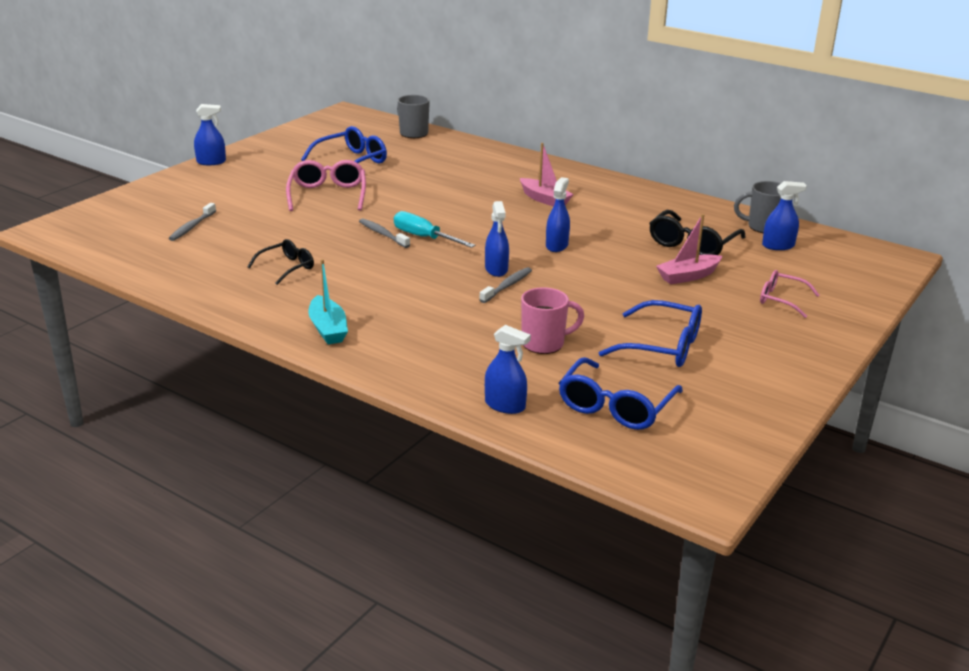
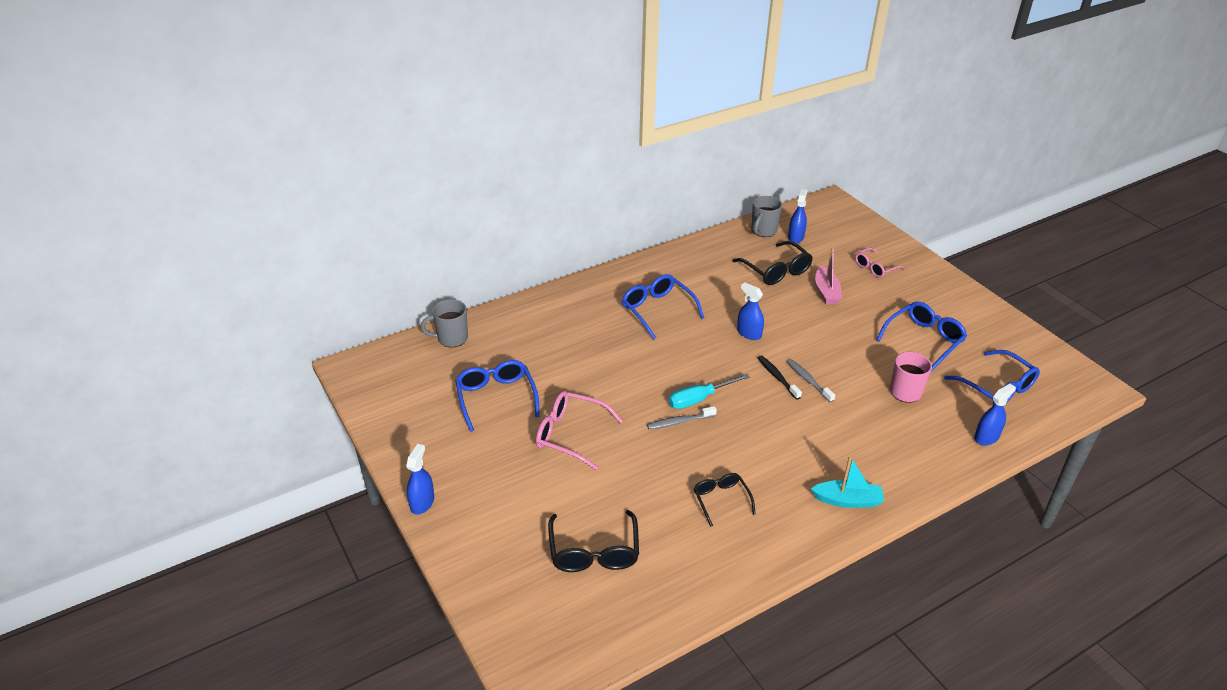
camera: 65 degrees left, 10 degrees up
(192, 227) = (594, 551): grey toothbrush -> black glasses
(496, 269) = (777, 377): blue spray bottle -> black toothbrush
(544, 199) = (658, 310): pink boat -> blue glasses

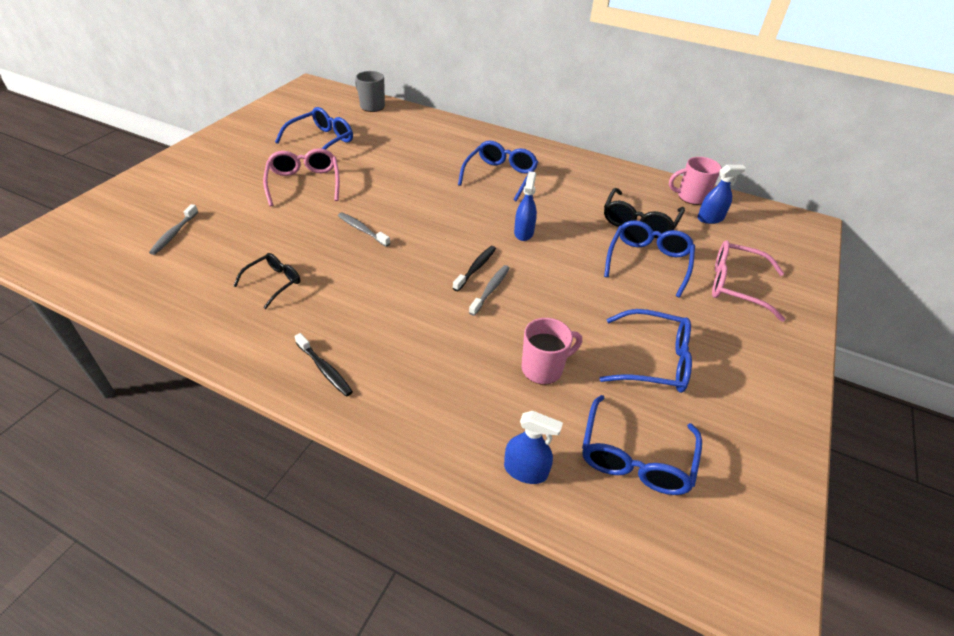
camera: 55 degrees right, 5 degrees up
(422, 503) = (190, 149): blue spray bottle -> none
(594, 551) = (174, 234): black glasses -> grey toothbrush
(699, 399) = (402, 231): turquoise screwdriver -> none
(763, 231) = (691, 197): grey mug -> pink mug
(826, 291) = (648, 262): pink boat -> blue glasses
(847, 500) = (325, 369): turquoise boat -> black toothbrush
(875, 267) = (737, 286): pink glasses -> pink glasses, size x1.58

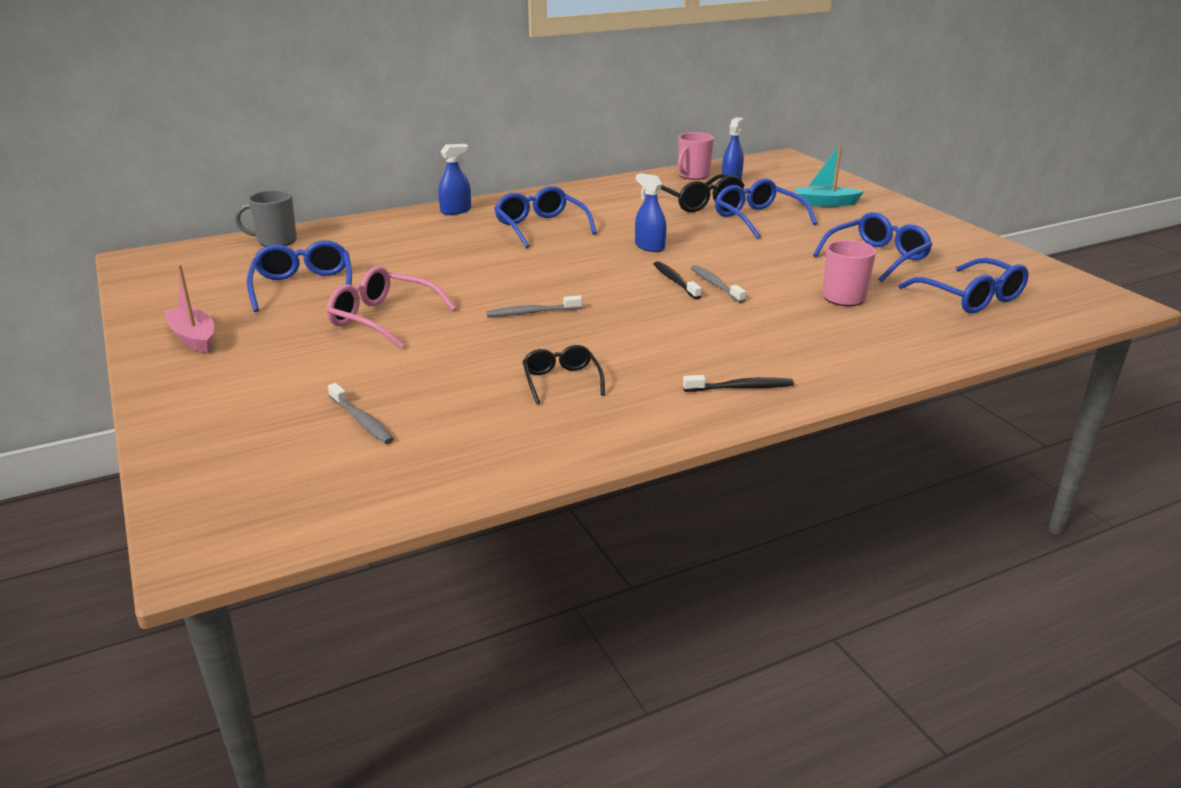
camera: 50 degrees left, 15 degrees down
(232, 142) = (193, 338): none -> pink boat
(525, 470) = (951, 338): blue spray bottle -> blue spray bottle (455, 211)
(737, 286) = (825, 203): pink glasses -> turquoise boat

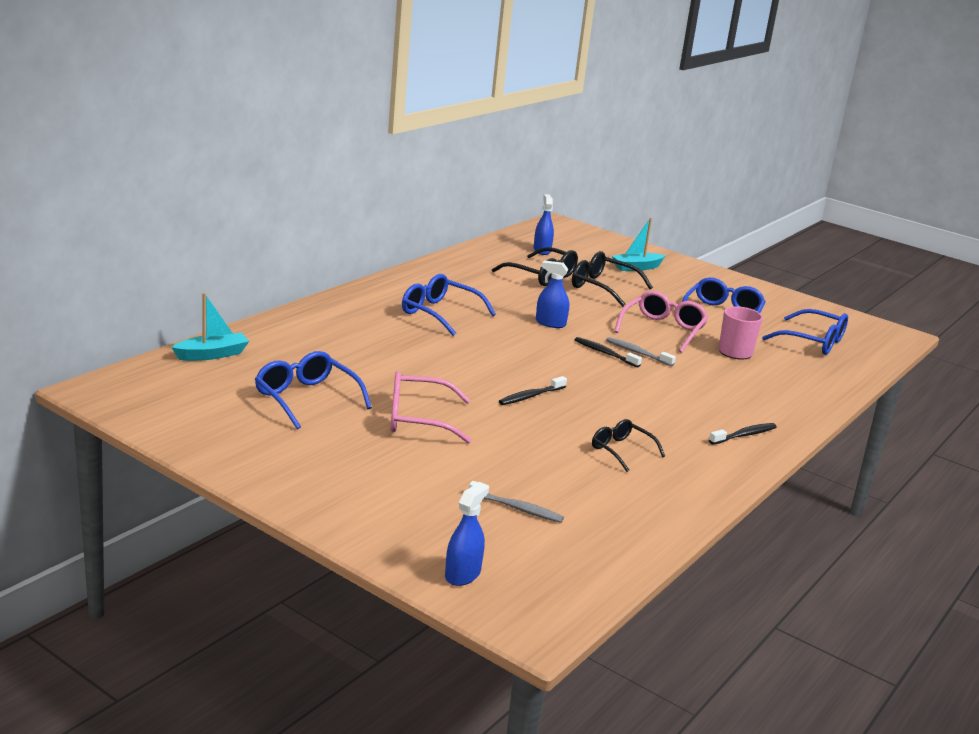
camera: 30 degrees left, 5 degrees down
(193, 338) = (275, 462): pink boat -> none
(275, 241) = (212, 355): grey mug -> turquoise boat
(455, 211) = (343, 304): blue spray bottle -> blue spray bottle (462, 574)
(531, 312) = (531, 396): grey toothbrush -> black toothbrush
(693, 176) = (505, 248): pink mug -> none
(758, 219) = (603, 287): blue glasses -> black glasses
(777, 266) = (662, 330): none -> pink glasses

